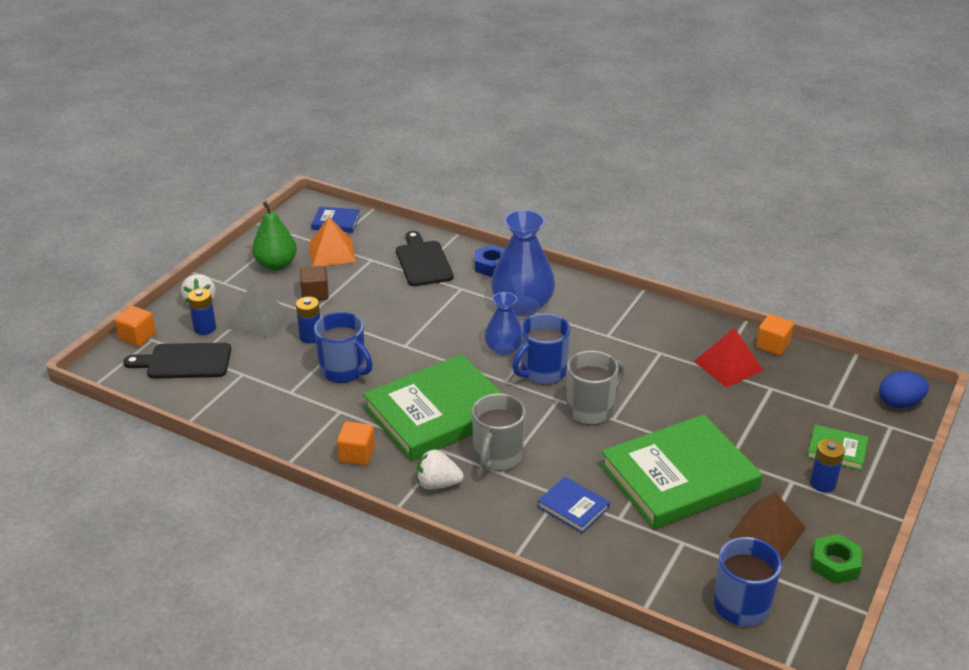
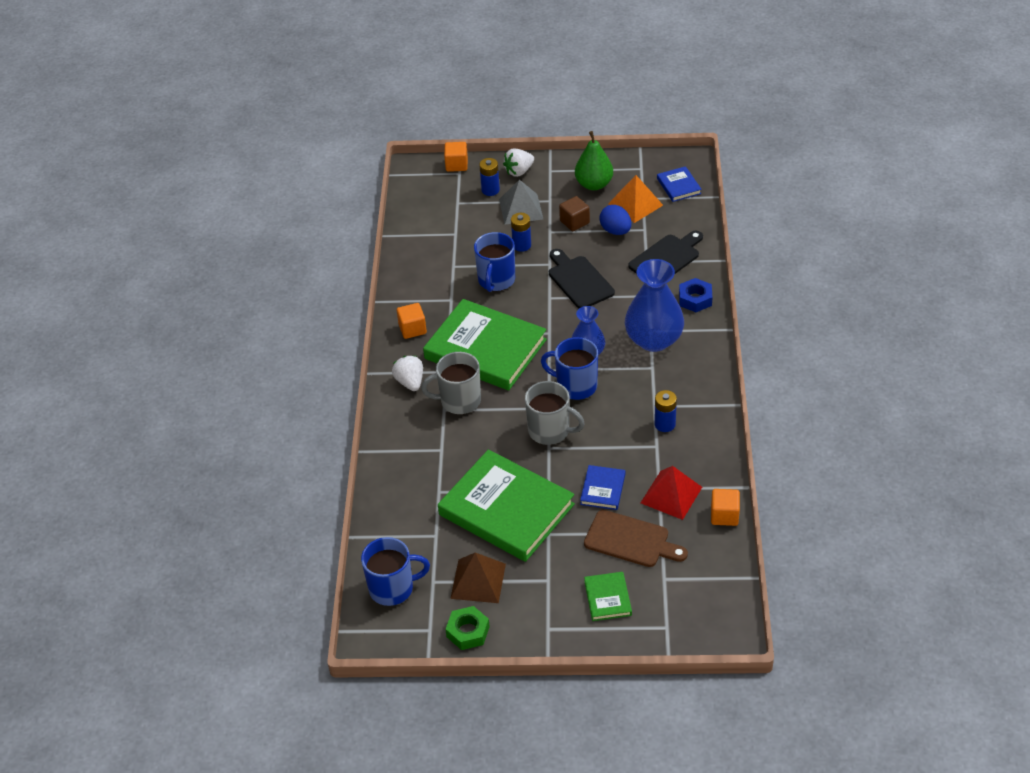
camera: 65 degrees right, 10 degrees up
(184, 361) = (447, 200): black cutting board -> black cutting board (579, 280)
(573, 507) = (433, 462): blue book -> blue book (603, 489)
(771, 410) = (630, 540): none -> brown cutting board
(822, 483) = (558, 600): blue battery -> blue battery (665, 424)
(899, 403) = (704, 625): blue egg -> blue egg (615, 231)

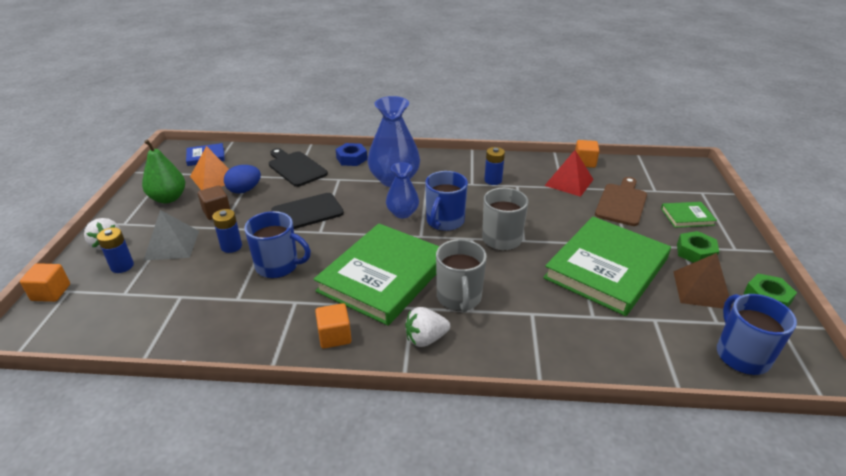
camera: 90 degrees left, 10 degrees down
(538, 590) = (695, 252): none -> green nut
(603, 489) = (569, 213): blue book -> none

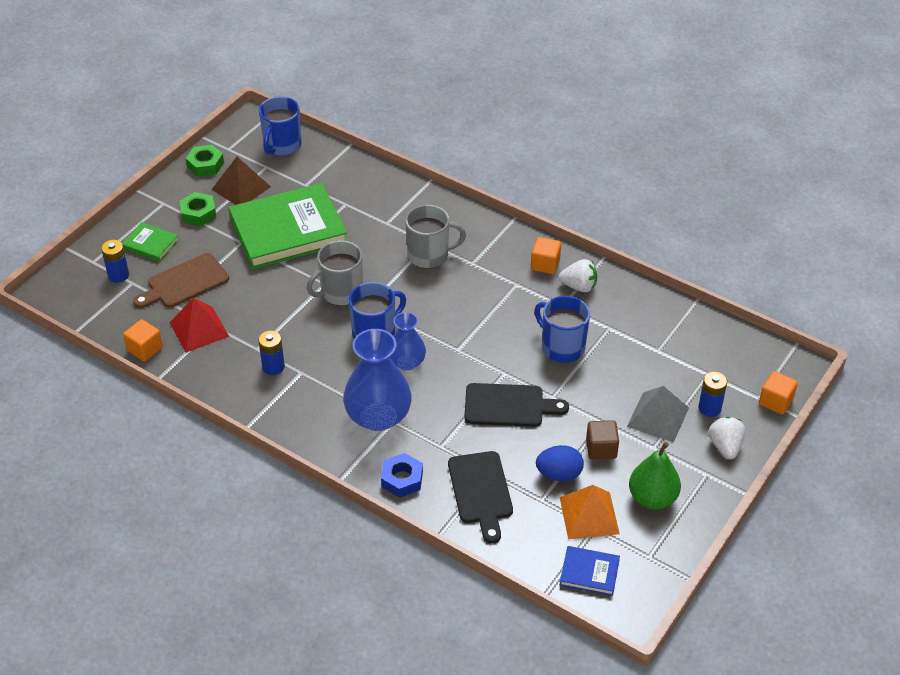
camera: 150 degrees left, 10 degrees up
(231, 246) = (598, 390): blue battery -> blue battery (118, 275)
(383, 277) = (476, 298): green book -> none
(425, 339) = (480, 236): white strawberry -> white strawberry (579, 286)
(459, 298) = (429, 255): grey mug -> grey mug turned 60 degrees clockwise

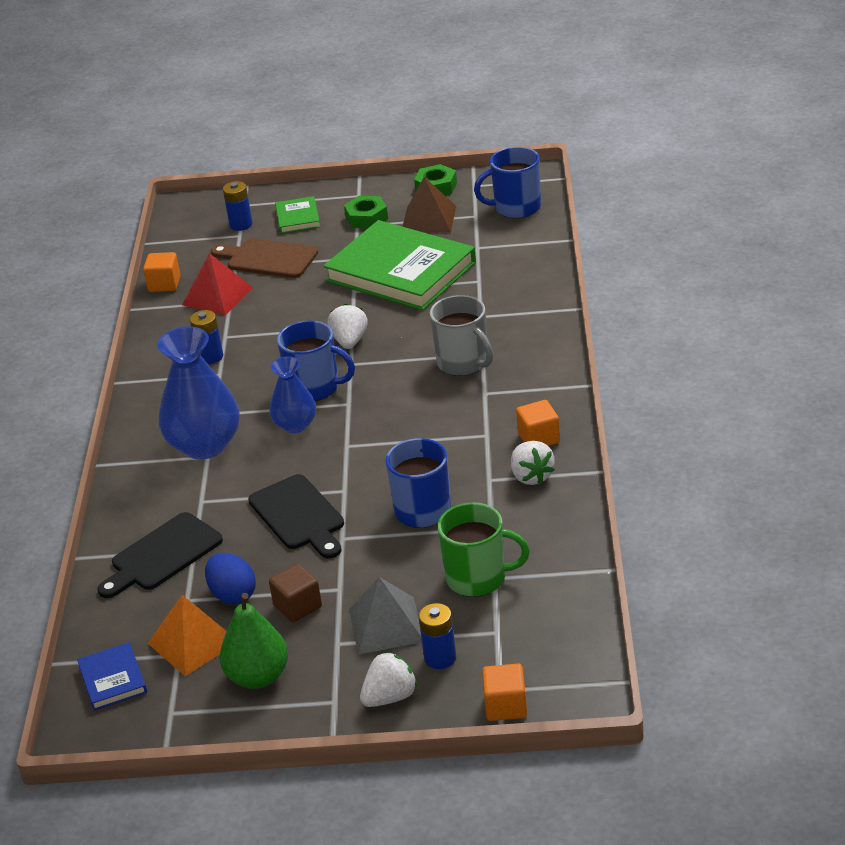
camera: 60 degrees right, 10 degrees down
(340, 292) = (349, 341): grey mug -> white strawberry
(402, 479) = (135, 499): blue nut -> none
(652, 356) = (478, 578): none -> green mug

